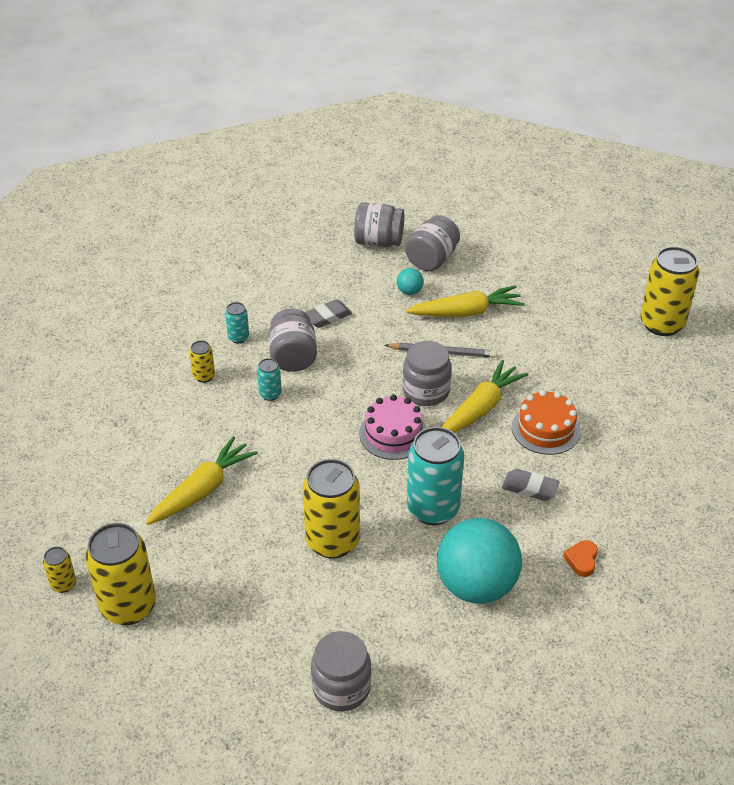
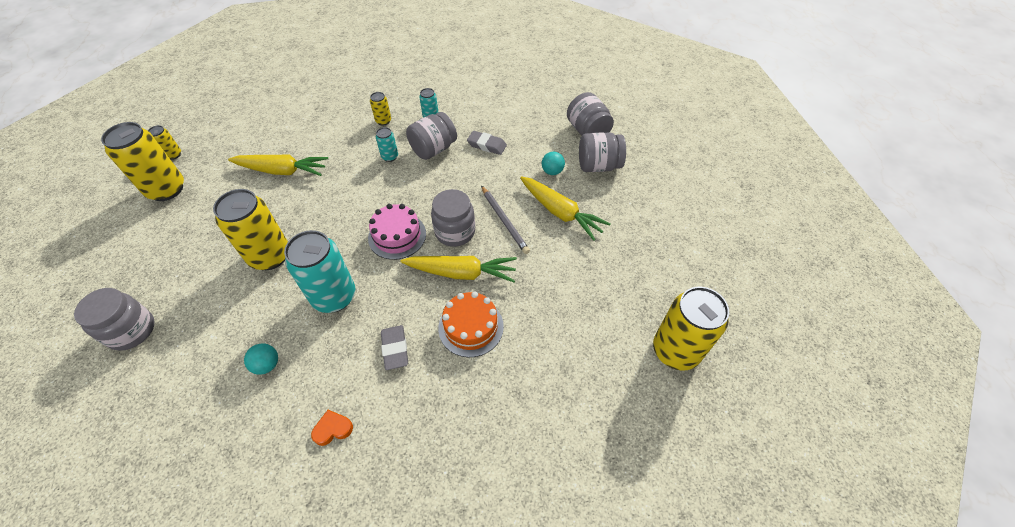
camera: 55 degrees right, 10 degrees up
(476, 585) = (267, 365): turquoise ball -> turquoise ball, size x0.41

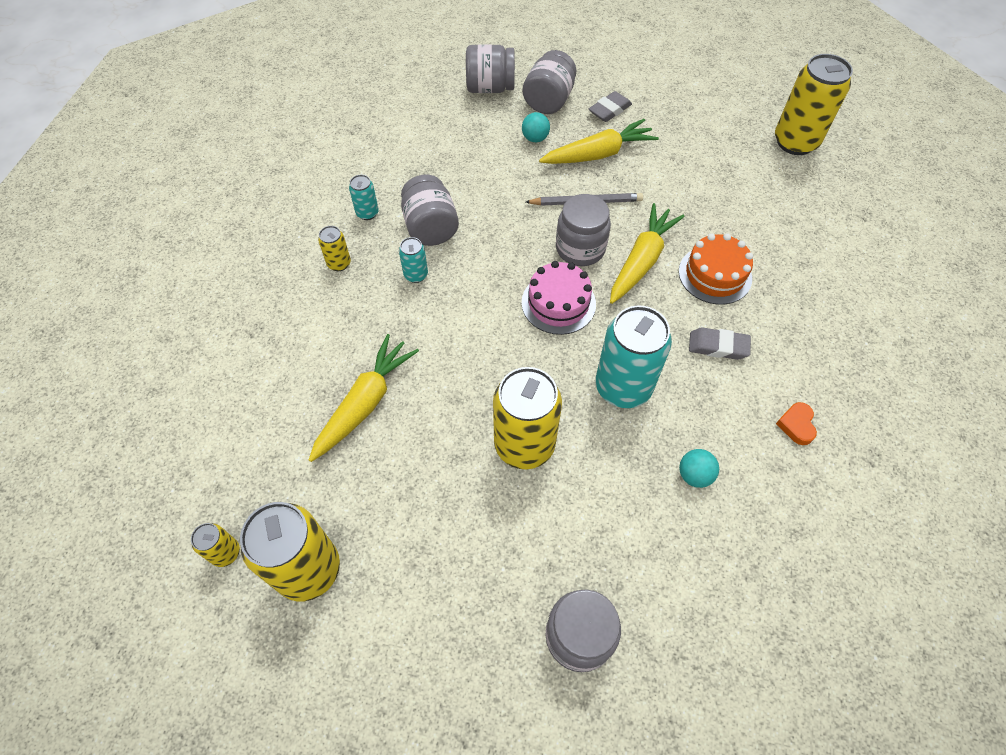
camera: 65 degrees left, 5 degrees up
(487, 145) = (457, 177): grey eraser -> grey eraser (609, 110)

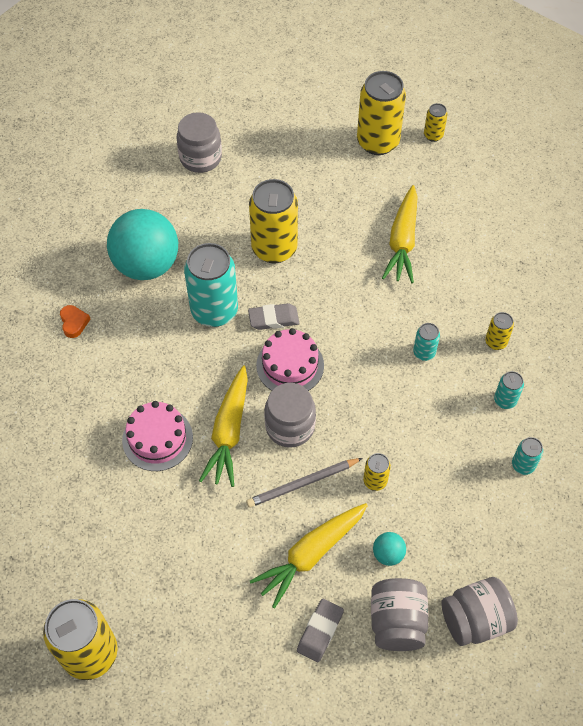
camera: 160 degrees right, 0 degrees up
(387, 163) = (523, 465): none -> turquoise can
(430, 228) = (437, 404): grey jar -> none
(521, 187) = (375, 481): none -> yellow can
(694, 475) = (147, 265): turquoise ball -> turquoise ball, size x2.46
(715, 275) = (157, 438): orange cake -> pink cake
(718, 346) = (144, 368): grey eraser -> grey eraser (273, 319)

